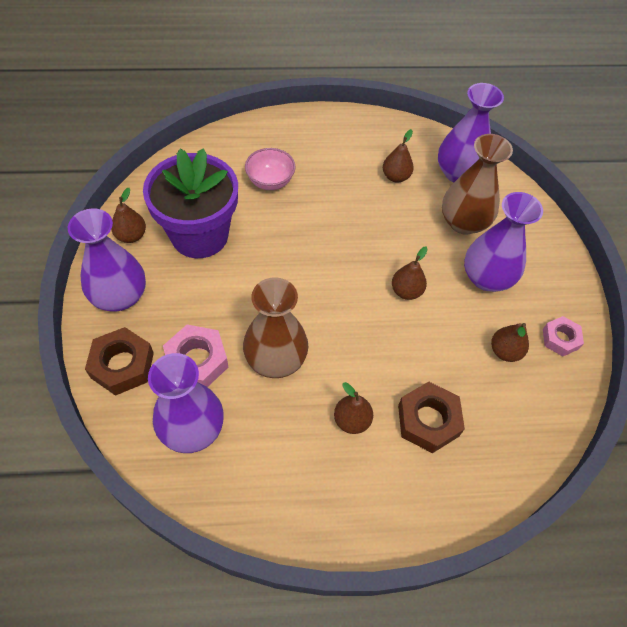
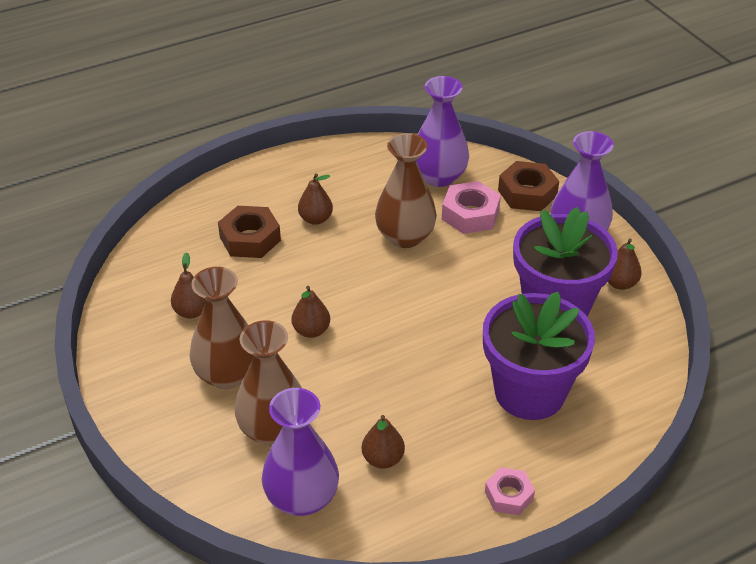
camera: 160 degrees right, 15 degrees down
(270, 181) = (529, 392): pink bowl -> purple flower pot
(486, 278) = (227, 374): purple vase -> brown vase
(560, 339) = (134, 341): pink nut -> pink nut (509, 495)

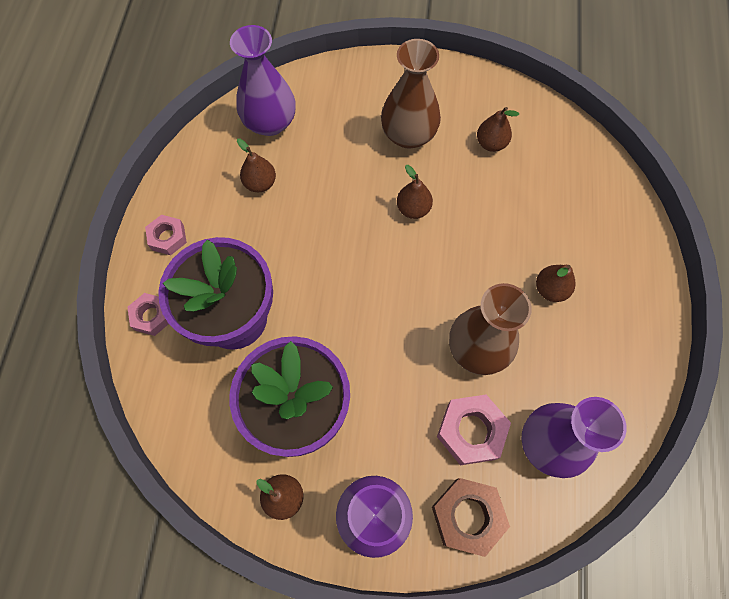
camera: 125 degrees right, 25 degrees up
(250, 239) = (555, 224): brown nut -> none
(273, 429) = (337, 136): brown vase -> none
(589, 452) = (152, 316): none -> pink nut

